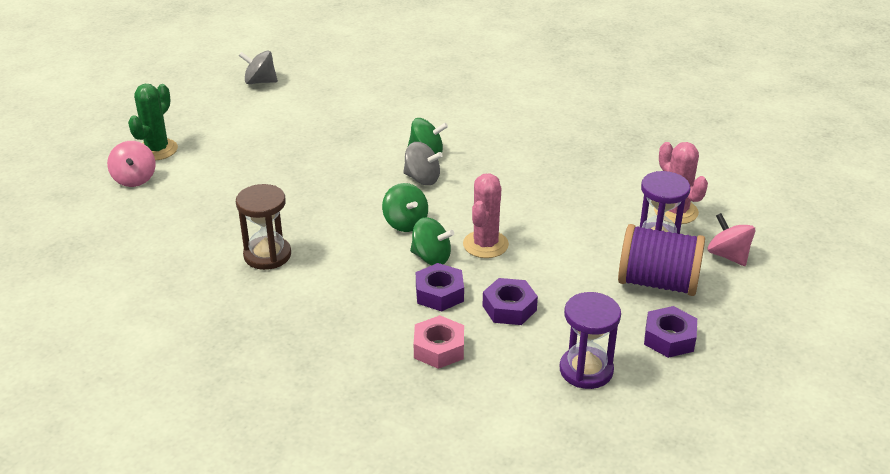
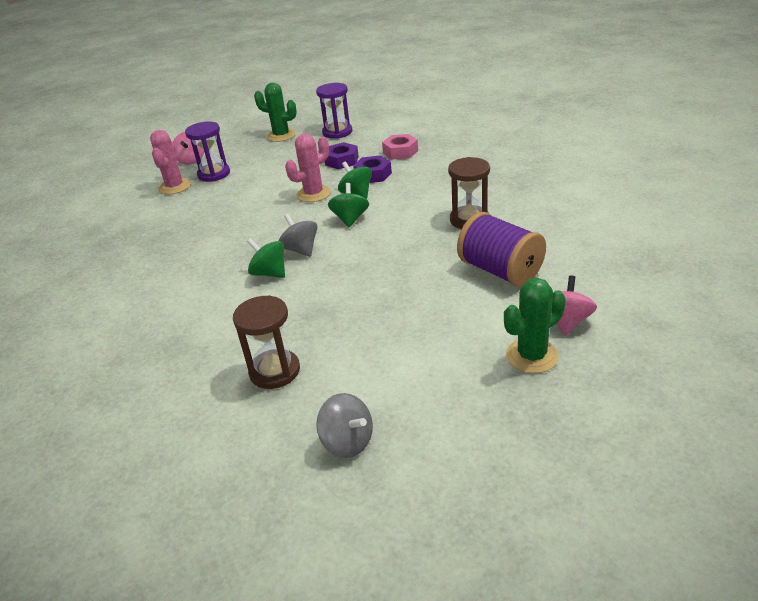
camera: 145 degrees left, 0 degrees up
(342, 97) = (275, 371): none -> brown hourglass
(658, 283) = (248, 156): purple spool -> purple spool (500, 271)
(669, 338) = (281, 136): purple nut -> green cactus

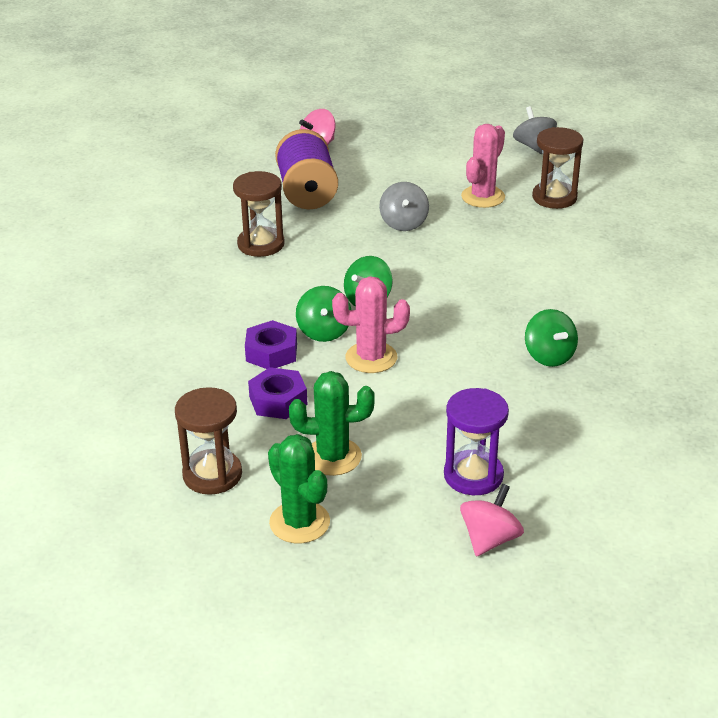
camera: 150 degrees left, 0 degrees up
(175, 187) = (547, 477): pink cactus -> pink cactus (483, 197)
(269, 273) = (503, 276): green spinning top -> green spinning top (549, 356)
(301, 250) = (452, 287): grey spinning top -> grey spinning top (403, 223)
(337, 132) = (212, 475): purple hourglass -> brown hourglass
(400, 152) = (190, 375): pink nut -> none
(532, 356) = (369, 140): green cactus -> green cactus (333, 457)

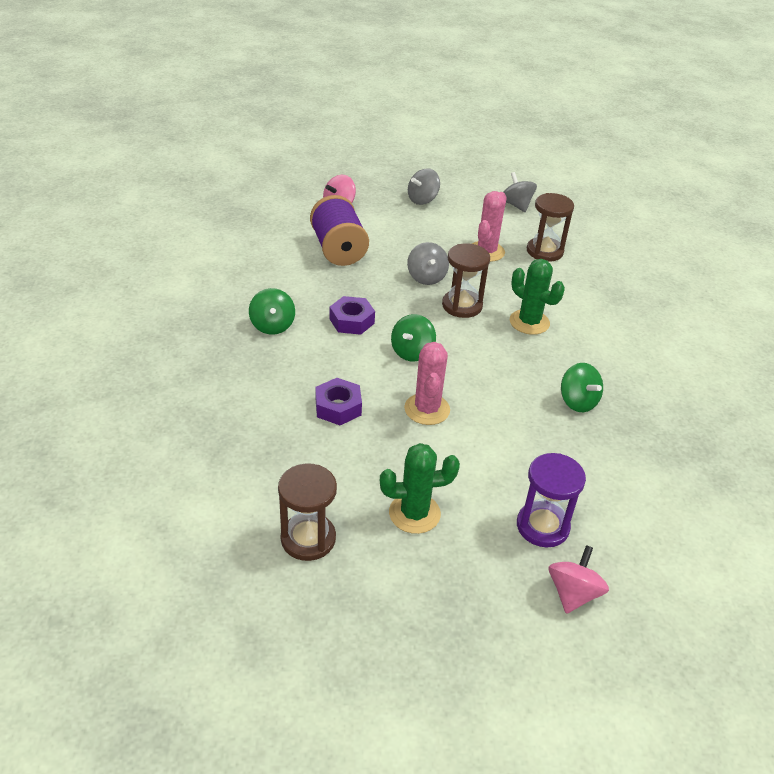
camera: 10 degrees left, 5 degrees up
(261, 244) = (308, 300): brown hourglass -> brown hourglass (462, 306)
(278, 400) = (353, 456): purple nut -> purple nut (352, 321)
(299, 522) = (398, 586): green cactus -> green cactus (529, 322)
(324, 331) = (380, 384): green spinning top -> green spinning top (272, 325)
(371, 358) = (427, 409): pink cactus -> pink cactus turned 75 degrees counterclockwise
(419, 139) = (422, 200): none -> grey spinning top

